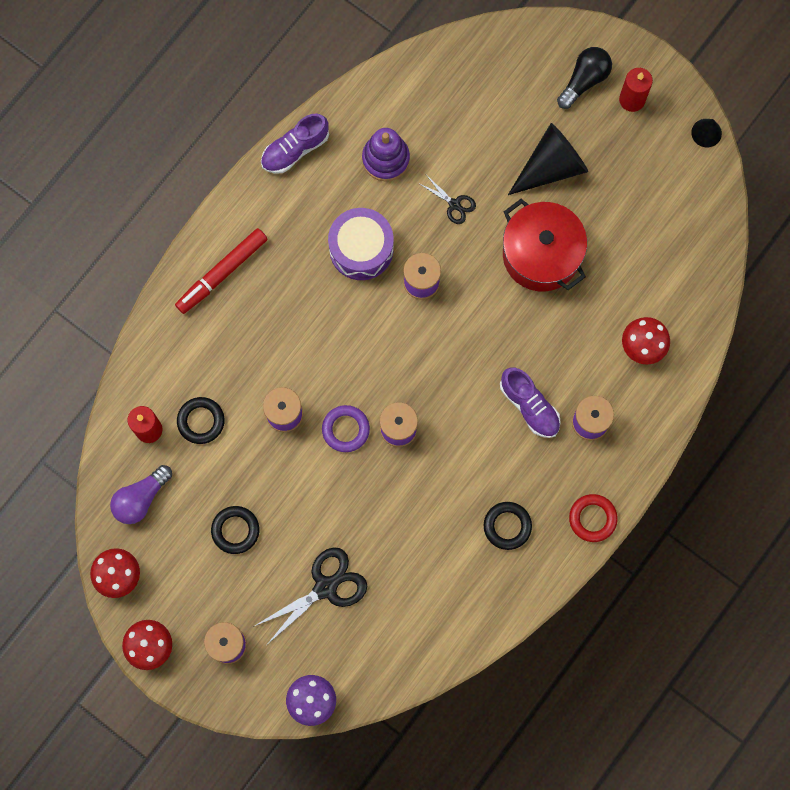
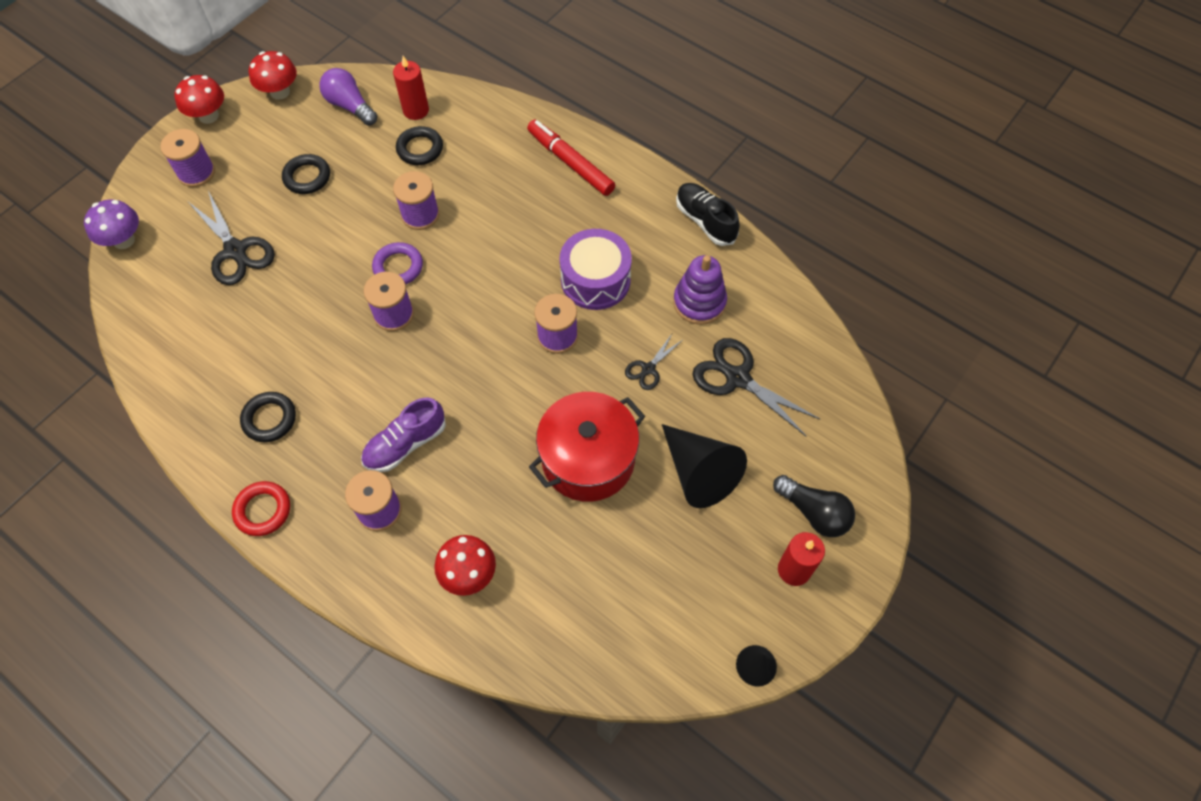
camera: 90 degrees right, 15 degrees down
(295, 149) = (705, 221): purple shoe -> black shoe
(463, 131) = (737, 378): none -> black scissors

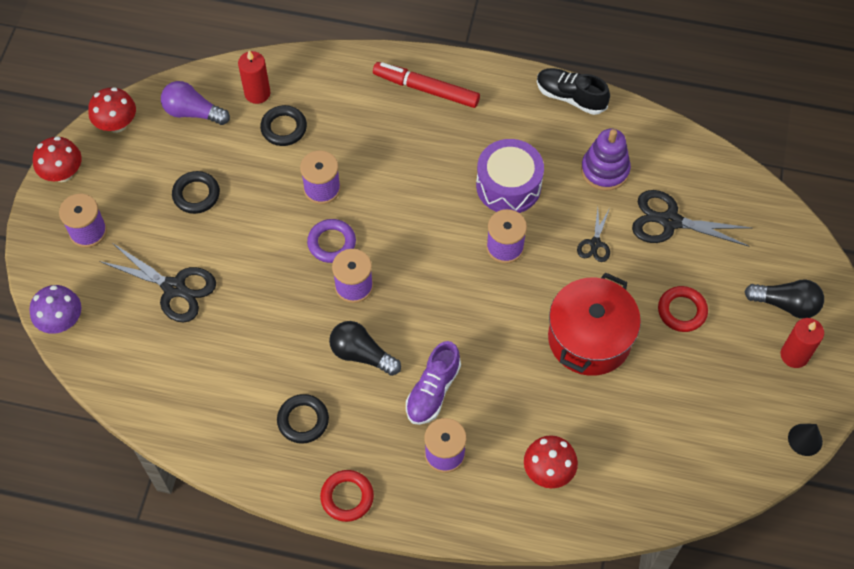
camera: 25 degrees left, 0 degrees up
(361, 380) = (361, 354): none -> black light bulb
(699, 472) = (682, 311): black cone -> red ring

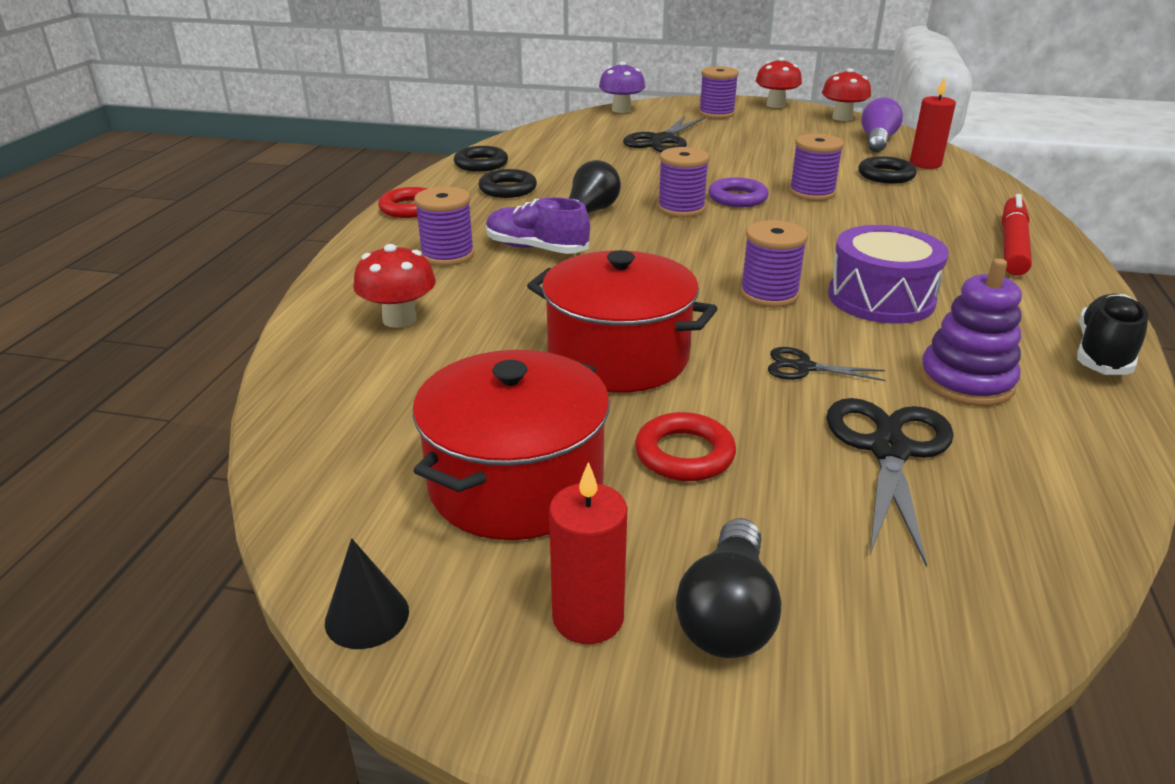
camera: 90 degrees right, 30 degrees down
(196, 194) = (775, 145): black ring -> black ring (481, 164)
(713, 387) = (516, 484): none -> red pot

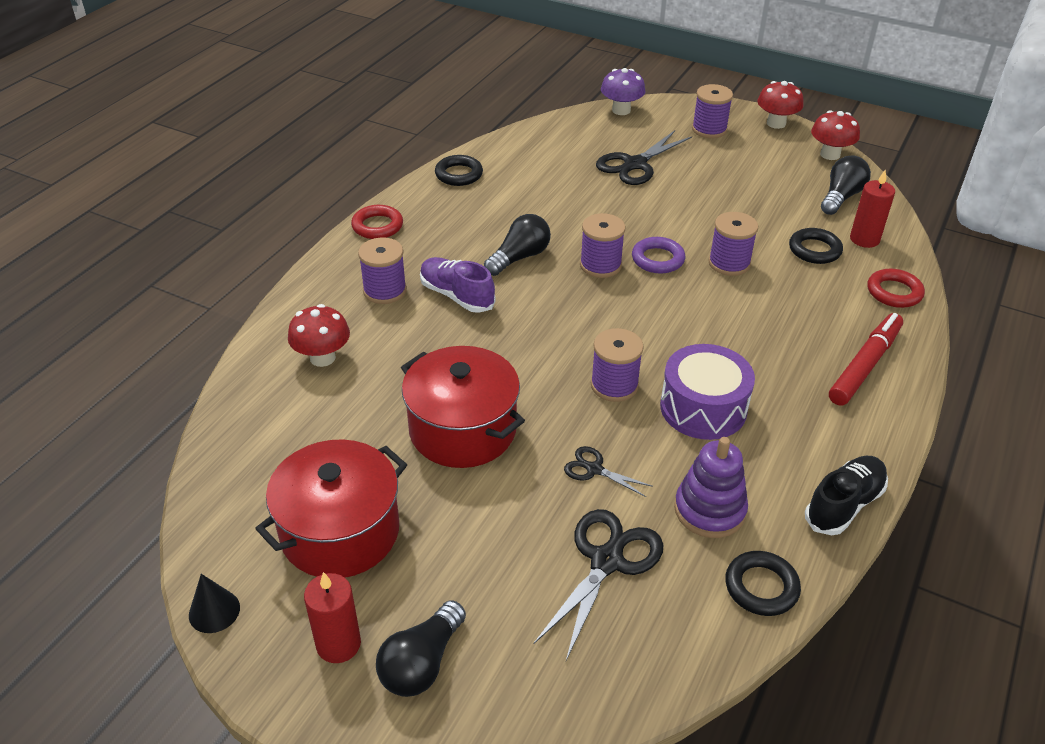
camera: 15 degrees right, 10 degrees up
(508, 189) = (466, 213): black ring -> black ring (761, 587)
(684, 454) = (462, 532): red ring -> red ring (894, 292)
(877, 141) = (841, 197): purple light bulb -> black light bulb

